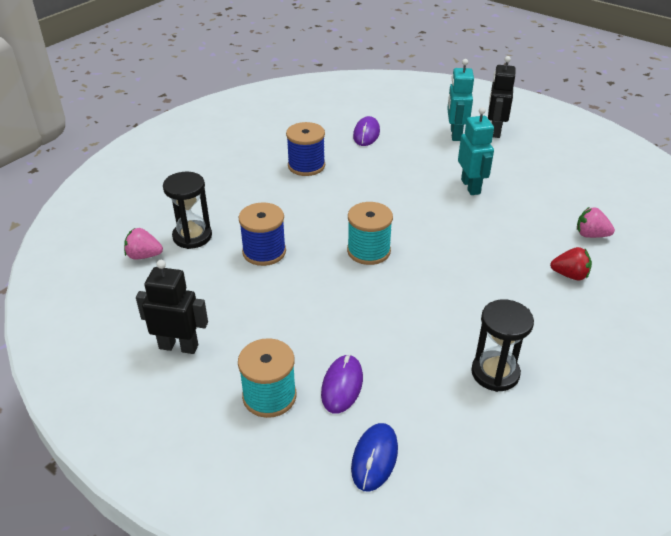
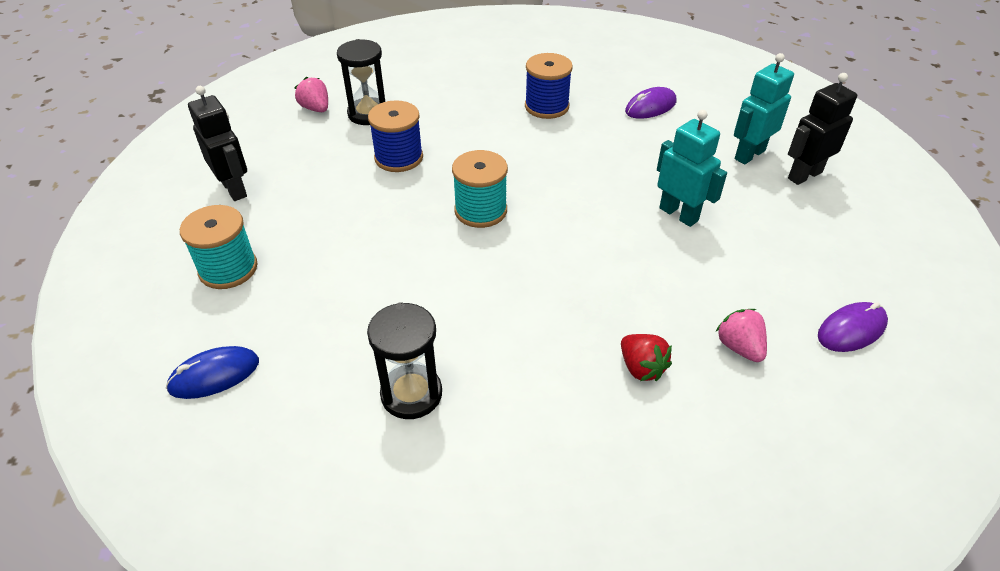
camera: 45 degrees right, 5 degrees up
(342, 386) = (283, 302): purple mouse -> purple mouse (851, 330)
(471, 186) = (679, 214): turquoise robot -> turquoise robot turned 75 degrees counterclockwise

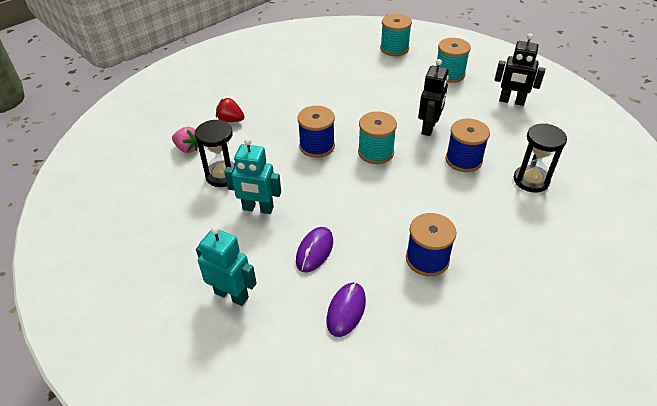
camera: 145 degrees right, 0 degrees up
(214, 375) = (394, 48): blue mouse -> turquoise spool
(316, 109) = (567, 166): pink strawberry -> none
(411, 394) = (317, 73): black hourglass -> black hourglass (223, 175)
(544, 254) = (317, 146): none -> blue spool
(749, 154) = (232, 295): turquoise robot -> turquoise robot turned 75 degrees counterclockwise
(804, 175) = (179, 295): black robot -> black robot (429, 128)
(851, 330) = (128, 183): purple mouse -> purple mouse (314, 251)

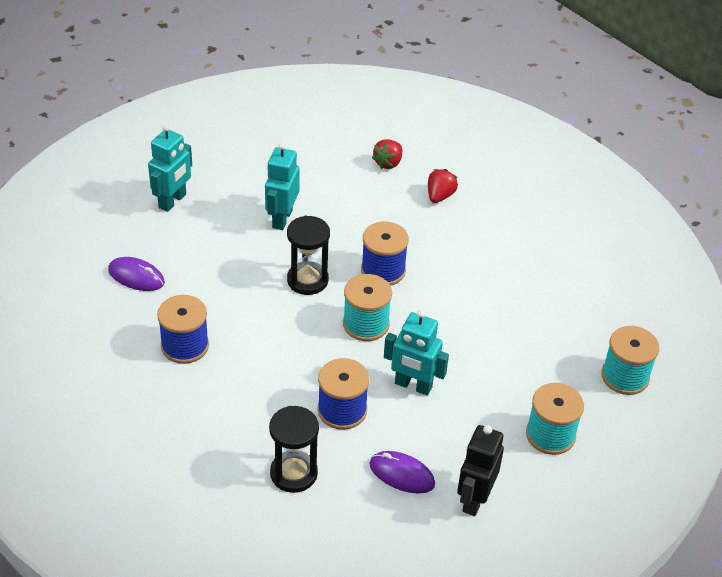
camera: 90 degrees right, 0 degrees up
(187, 148) = (388, 163): pink strawberry -> red strawberry
(223, 175) = (338, 191): black hourglass -> black hourglass (307, 280)
(314, 251) = (214, 259): purple mouse -> purple mouse (402, 474)
(429, 128) = (413, 386): black robot -> turquoise robot

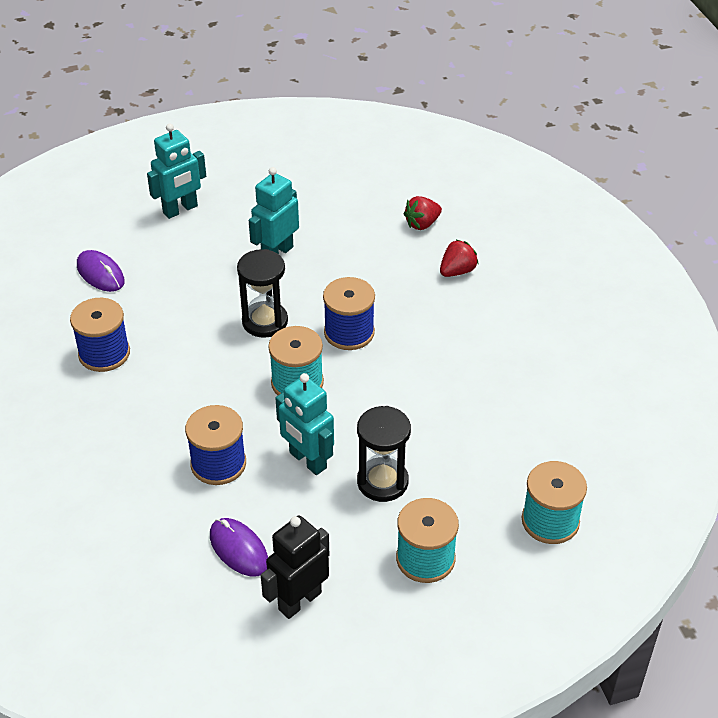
camera: 25 degrees right, 0 degrees up
(293, 473) = (130, 513): black hourglass -> black hourglass (382, 482)

